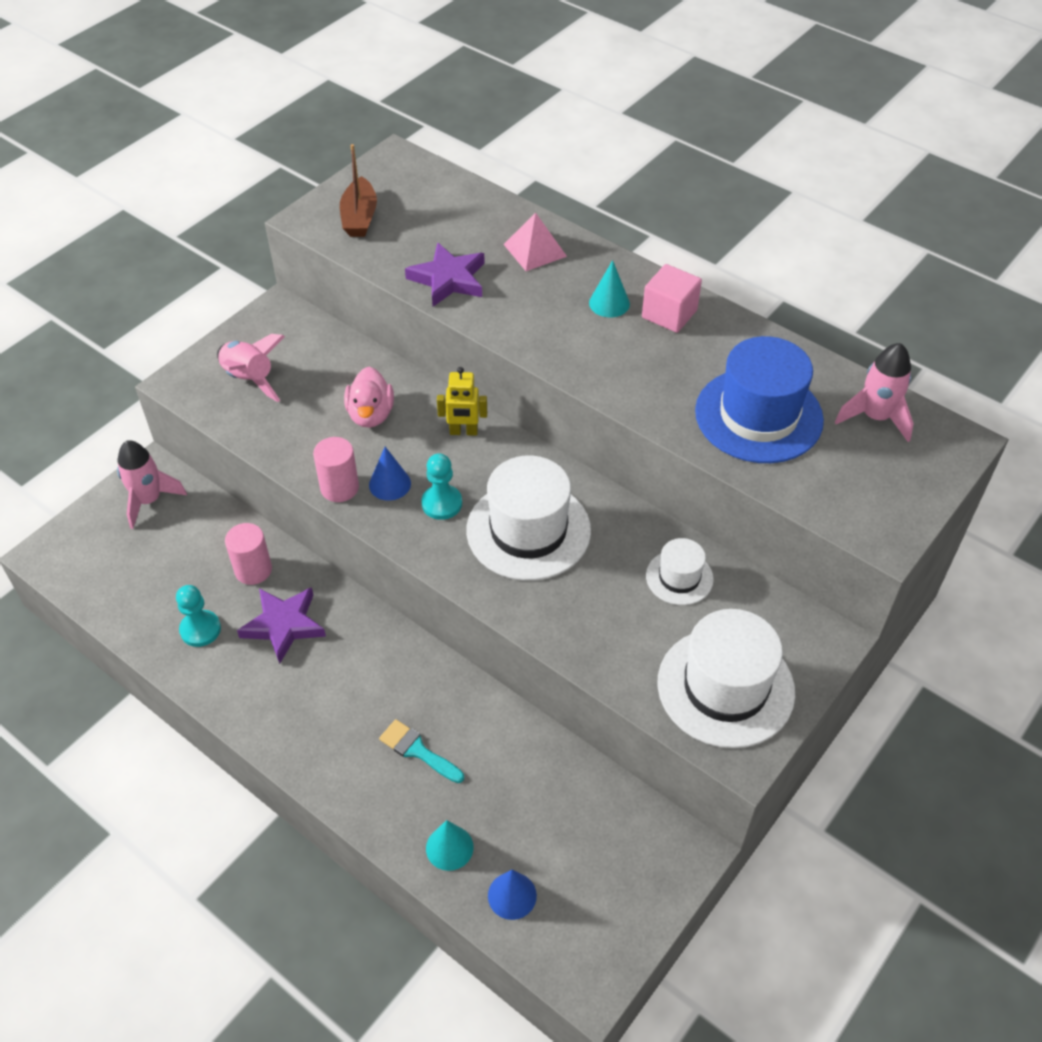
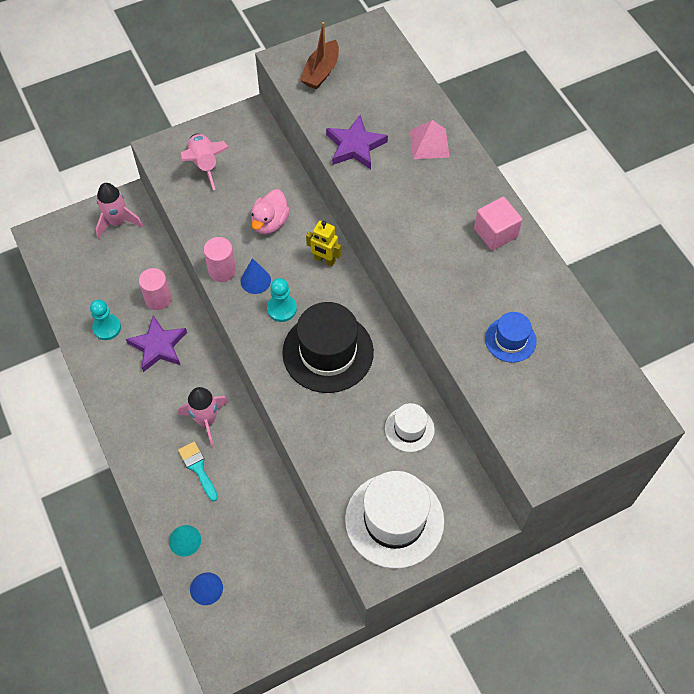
camera: 25 degrees right, 10 degrees up
(528, 530) = (328, 352): white hat -> black hat
(609, 303) = (457, 208): turquoise cone -> none
(758, 416) = (510, 340): blue hat -> blue hat, size x0.53
(875, 417) = (595, 375): pink rocket -> pink rocket (206, 420)

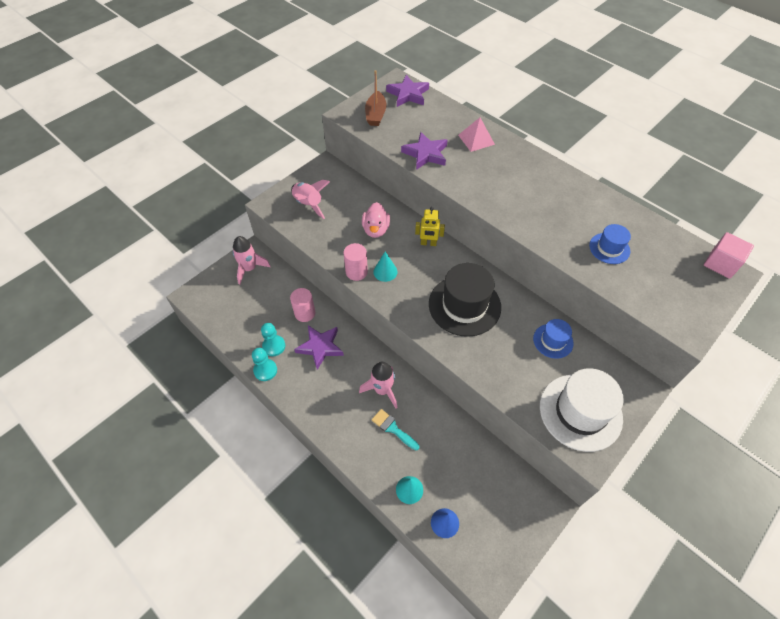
camera: 20 degrees left, 5 degrees down
(255, 280) = (385, 271): blue cone -> turquoise cone
(282, 309) = (414, 285): turquoise pawn -> turquoise pawn (265, 370)
(377, 52) = (408, 94): none -> purple star
(409, 429) = (553, 341): white hat -> blue hat
(495, 233) = (555, 182): pink cube -> pink cube (721, 264)

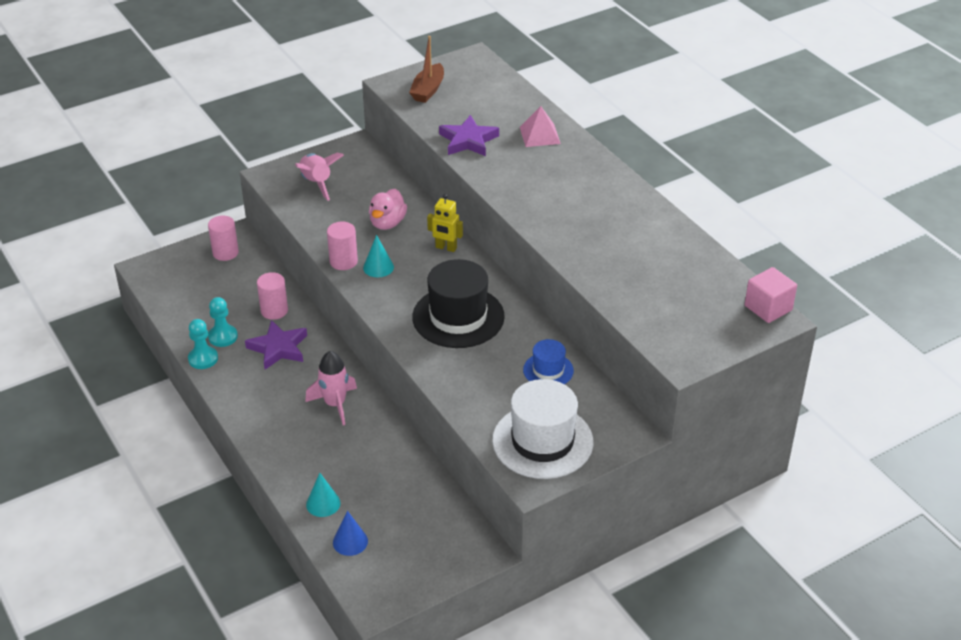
camera: 15 degrees right, 15 degrees down
(249, 269) = (225, 253): pink rocket -> pink cylinder
(393, 428) = (330, 443): turquoise brush -> none
(408, 94) = (480, 74): purple star -> none
(609, 248) = (638, 270): blue hat -> none

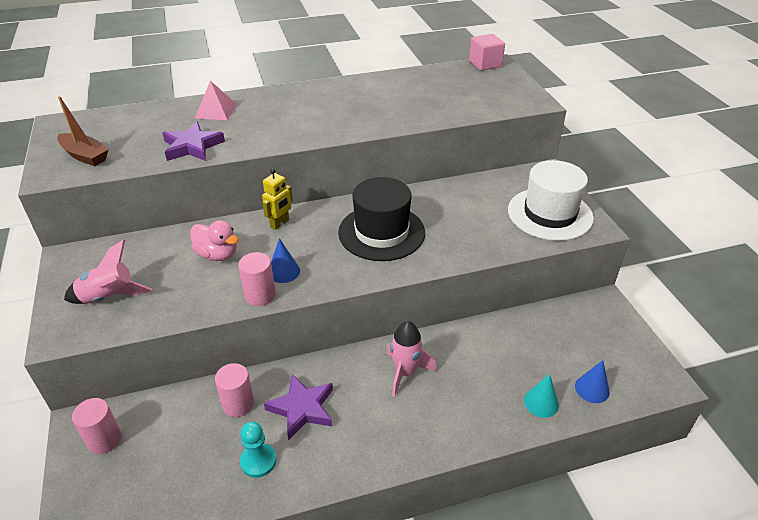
camera: 75 degrees left, 0 degrees up
(203, 359) = (288, 487): turquoise pawn -> none
(378, 267) = (283, 271): turquoise cone -> blue cone
(548, 370) = (467, 196): blue hat -> none

